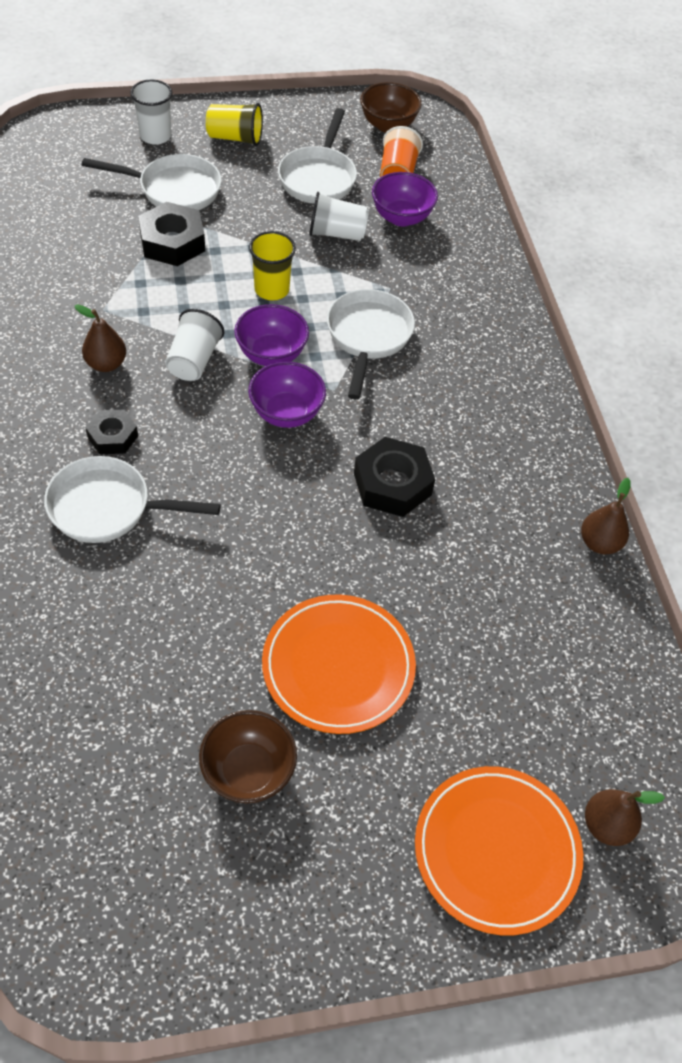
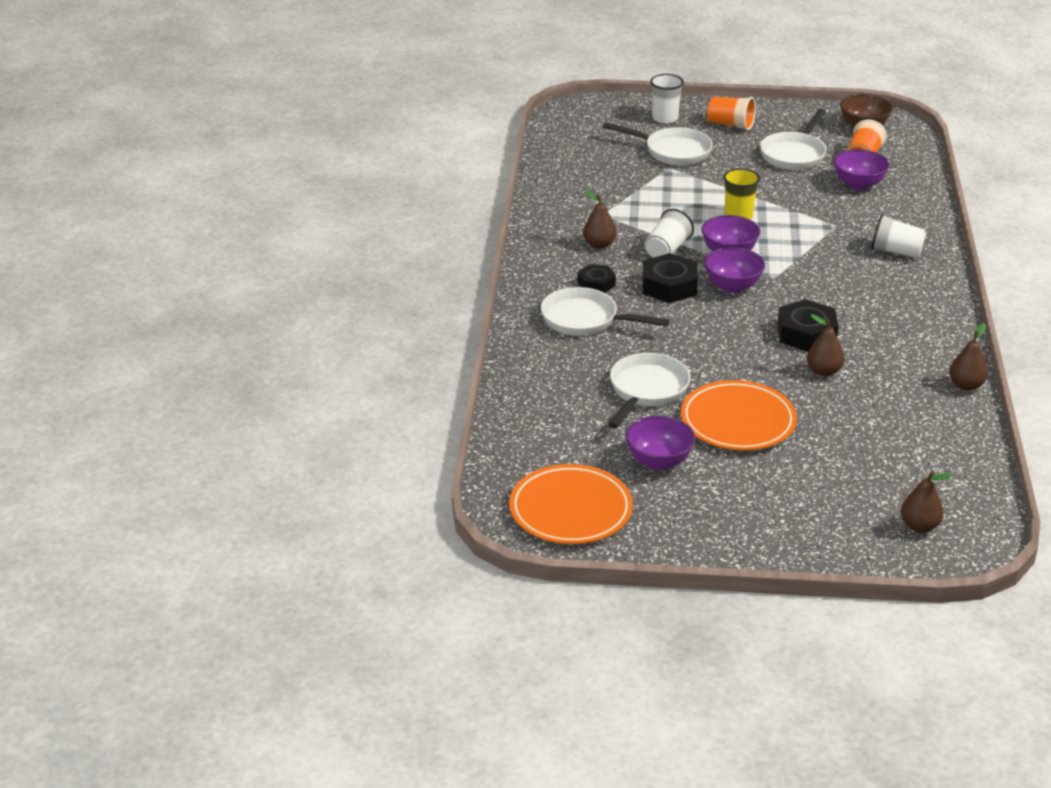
camera: 20 degrees right, 20 degrees down
(172, 242) = (665, 182): black nut -> black nut (669, 286)
(235, 138) = (730, 125): yellow cup -> orange cup
(248, 771) = (658, 461): brown bowl -> purple bowl
(337, 233) = (800, 189): white cup -> white cup (896, 252)
(368, 337) = (810, 251): white pan -> white pan (646, 391)
(427, 549) = (823, 371): none -> brown pear
(496, 851) = (831, 525): orange plate -> orange plate (570, 509)

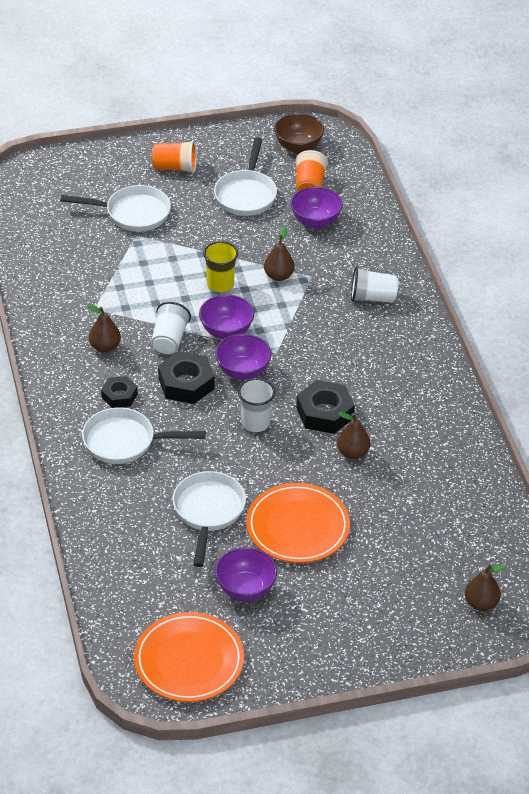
camera: 20 degrees left, 10 degrees up
(665, 118) = (110, 171): white cup -> white cup (255, 423)
(966, 385) = (475, 441): brown pear -> brown pear (278, 276)

